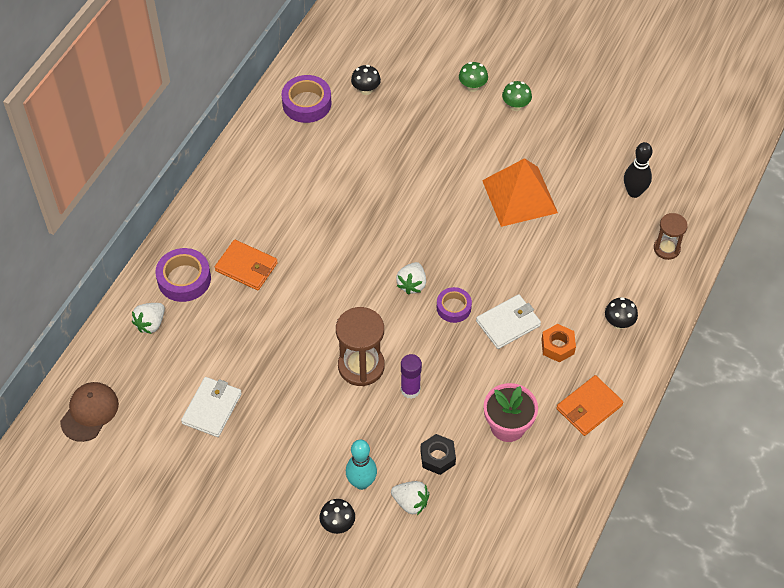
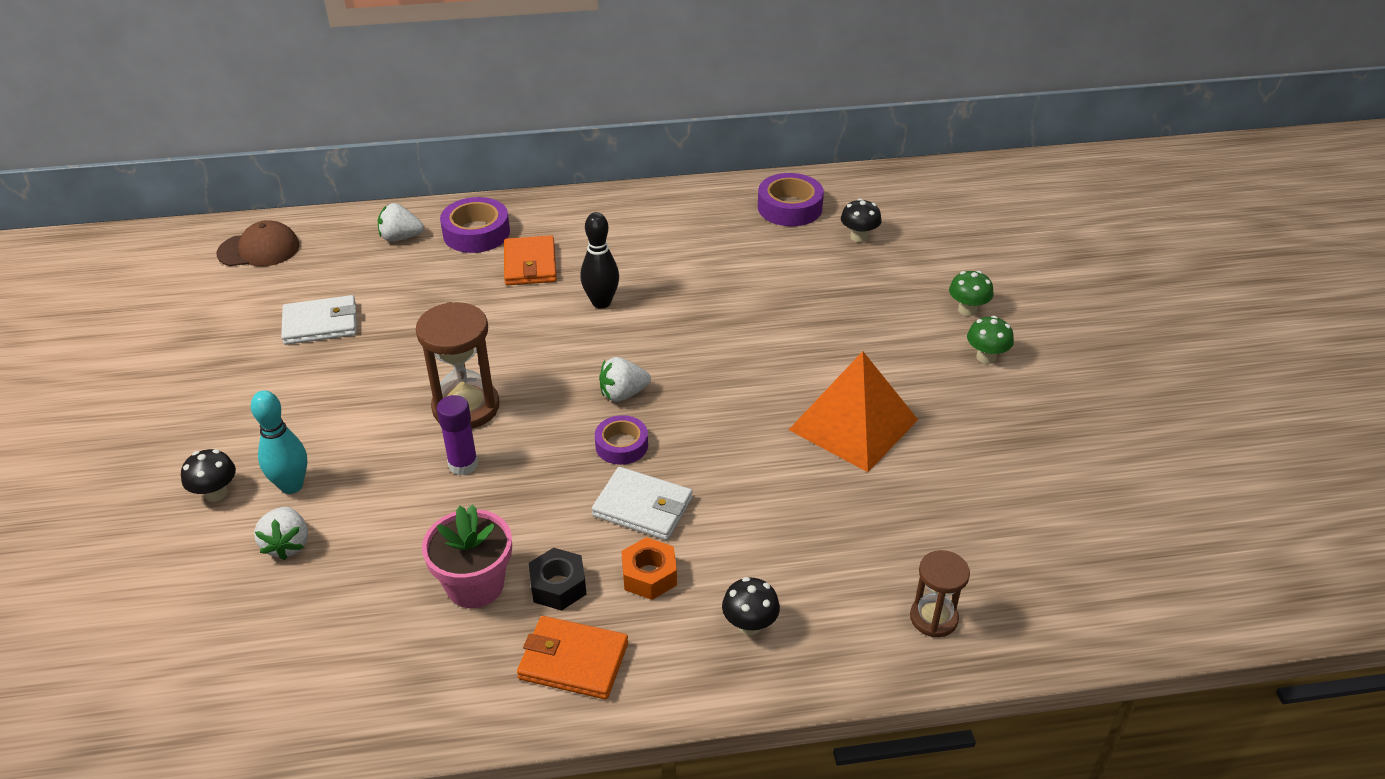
camera: 55 degrees right, 15 degrees down
(437, 457) = (375, 538): black nut -> black nut (558, 586)
(634, 192) = (989, 533): black bowling pin -> black bowling pin (601, 302)

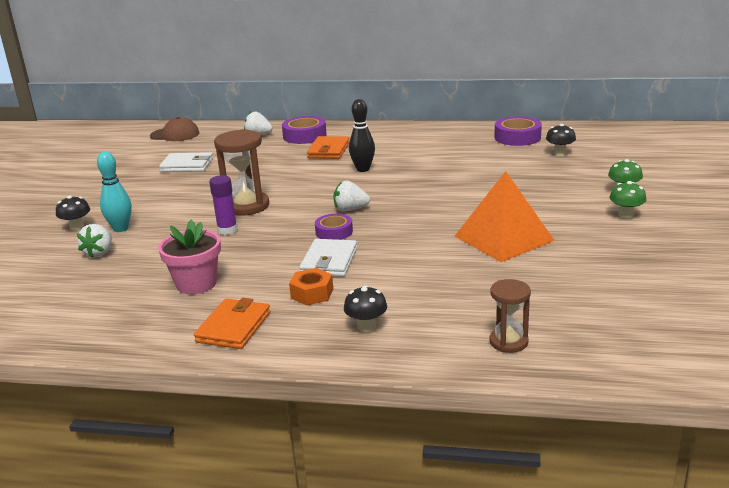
camera: 20 degrees right, 15 degrees down
(558, 586) = (248, 291): black nut -> none
(573, 661) = (234, 327): orange wallet -> orange wallet turned 75 degrees clockwise
(643, 507) = (329, 261): white wallet -> white wallet turned 60 degrees clockwise

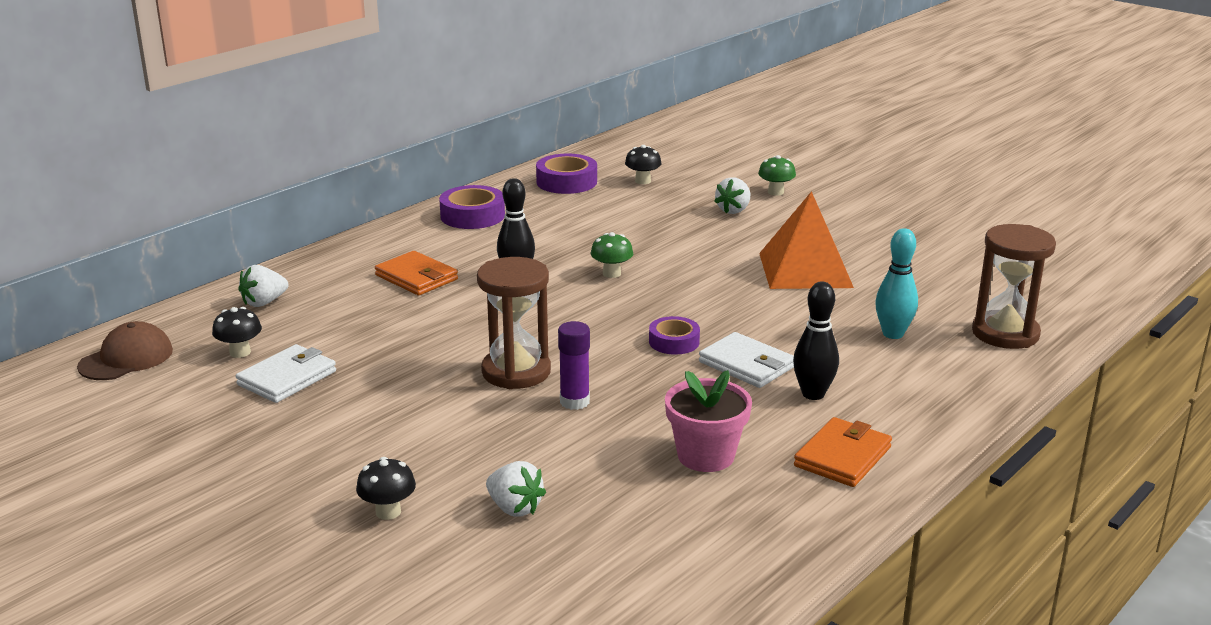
camera: 60 degrees left, 0 degrees up
(121, 228) = (451, 476): turquoise bowling pin -> turquoise bowling pin (893, 334)
(234, 327) = (842, 457): orange wallet -> orange wallet turned 75 degrees clockwise
(304, 136) = (332, 276): purple tape -> purple tape (472, 216)
(312, 293) = (813, 394): orange nut -> black bowling pin
(350, 209) = (625, 316): white strawberry -> white strawberry (733, 210)
(366, 326) = (915, 386): black mushroom -> black mushroom (240, 352)
(508, 342) = (1005, 333): brown hourglass -> brown hourglass, size x1.66
(626, 215) = (825, 209): green mushroom -> green mushroom (611, 273)

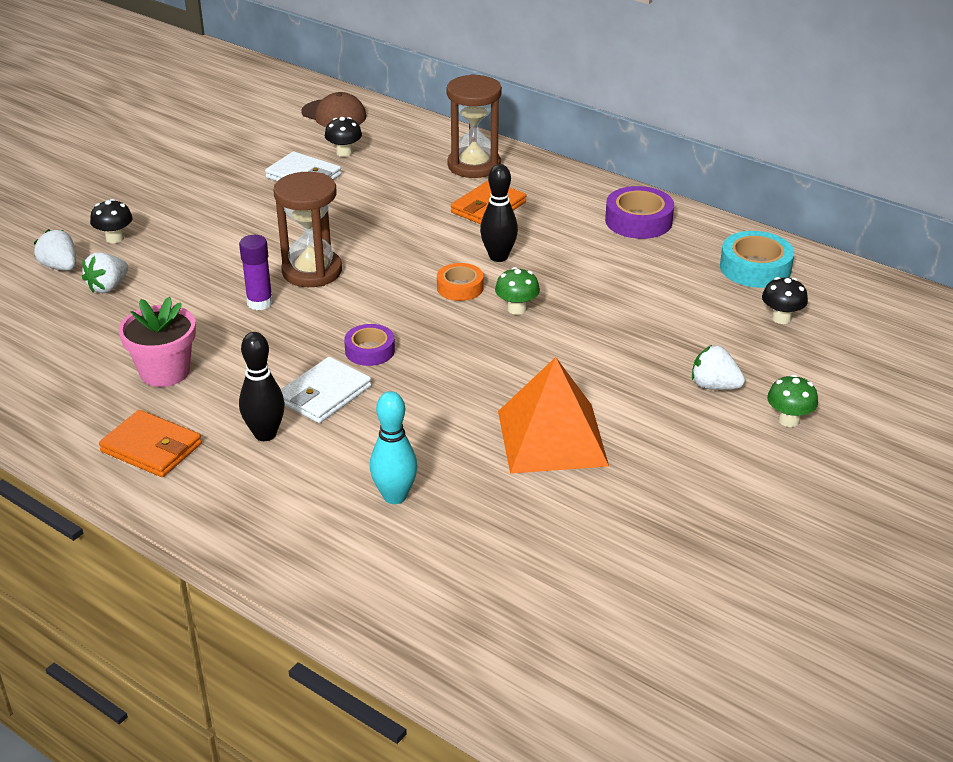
camera: 85 degrees right, 10 degrees up
(264, 302) = (429, 149): white strawberry -> white strawberry (60, 267)
(566, 182) = (755, 268): purple tape -> turquoise tape
(568, 297) = (460, 287): none -> orange tape
(1005, 333) = (401, 589): brown hourglass -> brown hourglass (474, 165)

